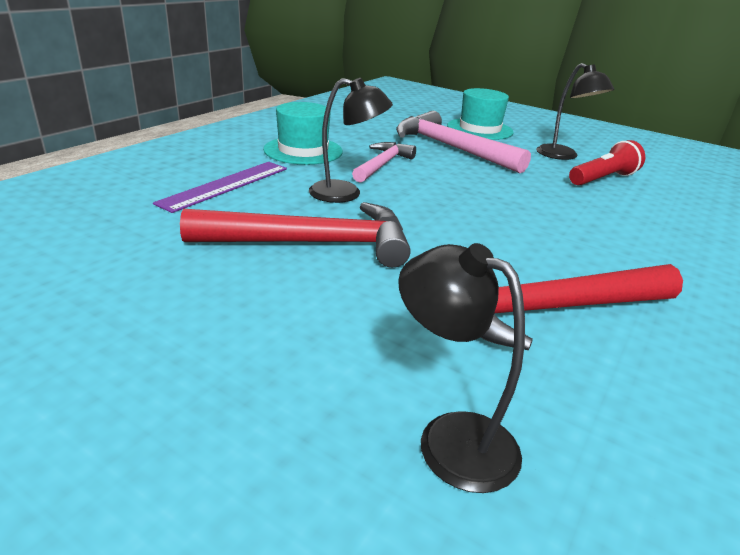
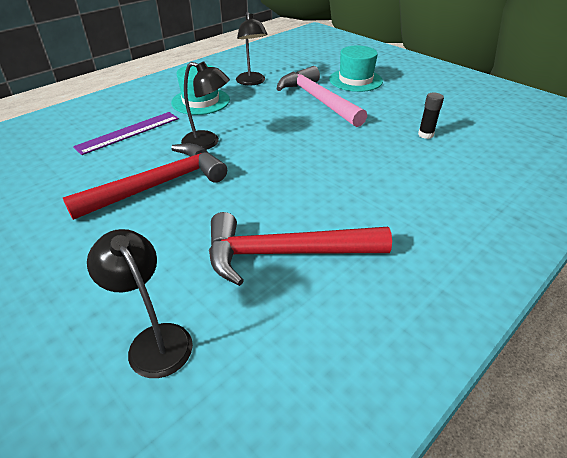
camera: 15 degrees right, 10 degrees up
(312, 243) = (158, 185): red hammer -> red hammer turned 45 degrees counterclockwise
(382, 165) = (252, 116): pink hammer -> none
(563, 156) = (408, 109): black lamp -> black lamp (252, 82)
(603, 179) = (425, 135): red flashlight -> black glue stick

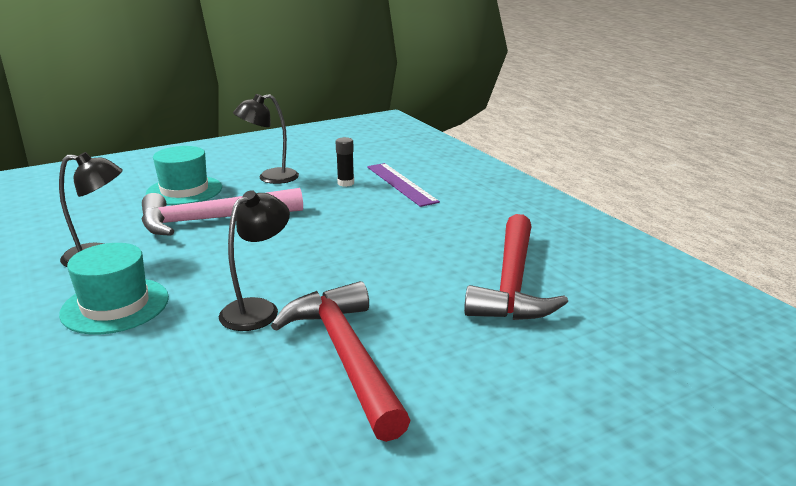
camera: 75 degrees left, 15 degrees down
(128, 132) = (157, 384): purple ruler -> purple ruler (401, 184)
(154, 340) = (625, 367): black lamp -> black lamp (270, 178)

